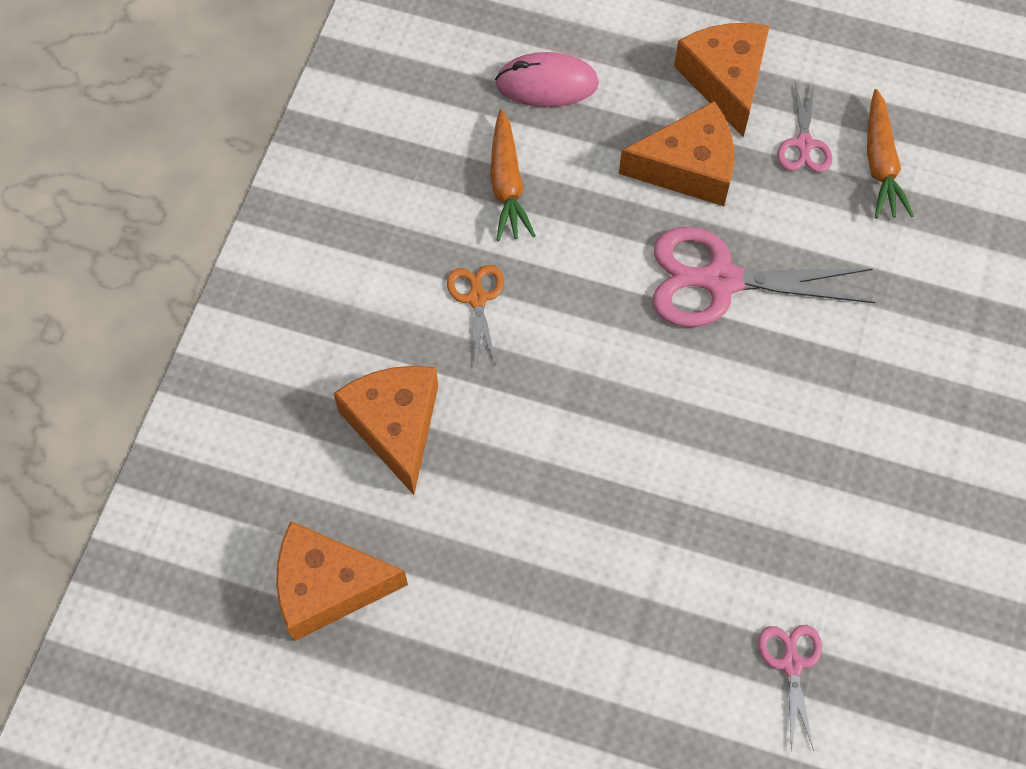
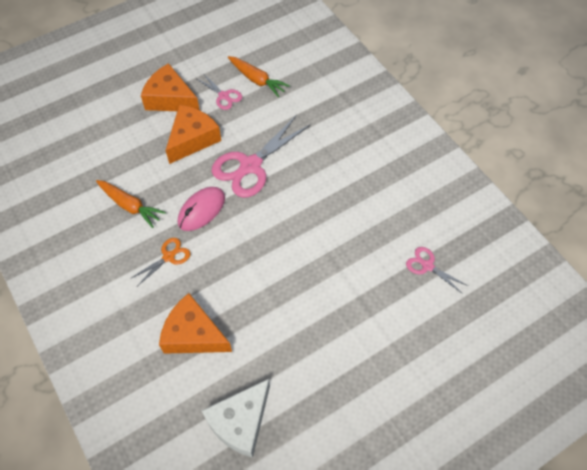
camera: 50 degrees left, 5 degrees down
(327, 587) = (240, 422): orange cheese -> white cheese
(477, 298) = (168, 257): orange scissors -> orange scissors turned 105 degrees clockwise
(547, 84) = (102, 157): pink mouse -> pink mouse (201, 210)

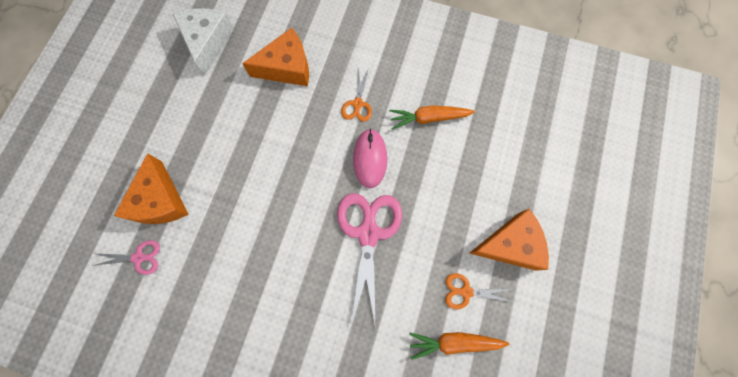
camera: 140 degrees right, 15 degrees up
(192, 139) = (445, 218): orange cheese -> orange cheese (160, 200)
(224, 96) = (466, 291): pink scissors -> orange scissors

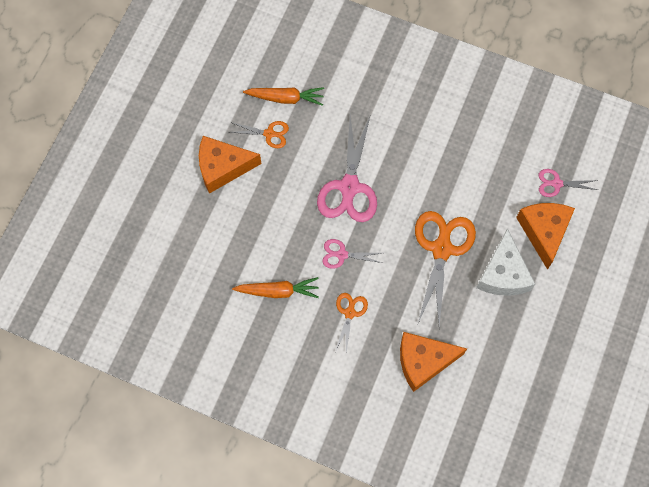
camera: 175 degrees left, 5 degrees down
(207, 42) = (512, 401): white cheese -> white cheese (503, 274)
(268, 173) = (441, 249): none -> orange scissors
(370, 159) = (342, 255): pink mouse -> pink scissors

